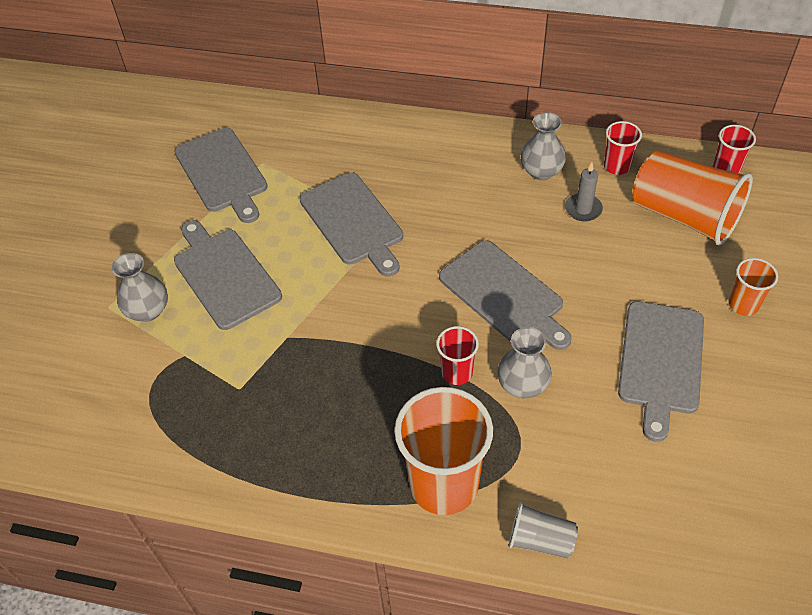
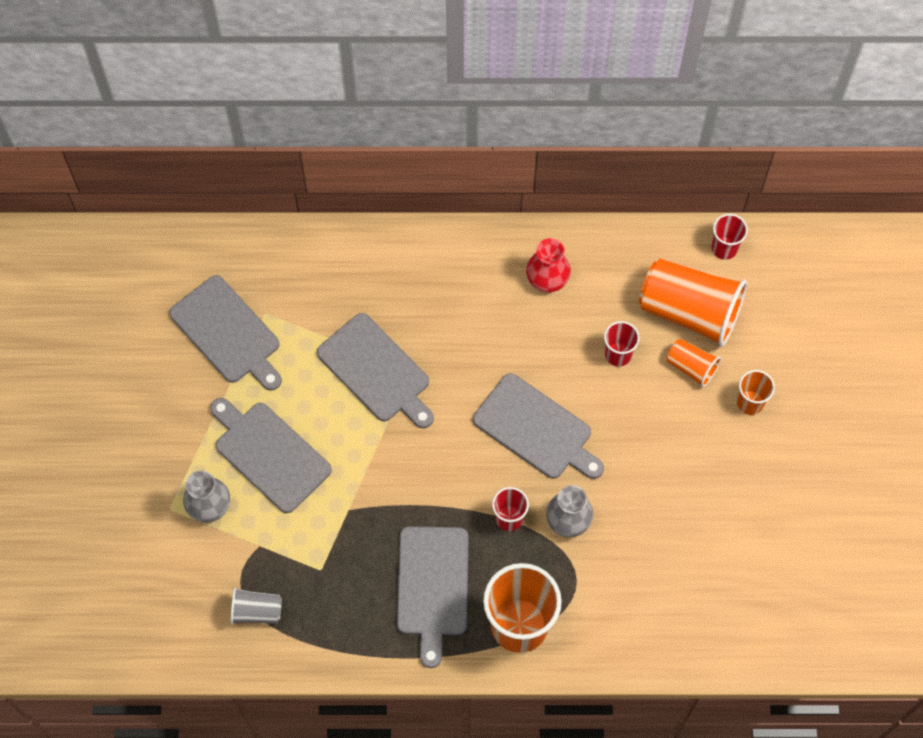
camera: 15 degrees left, 15 degrees up
(540, 540) = (605, 657): grey cup -> grey cup (256, 611)
(541, 171) = (547, 278): grey vase -> red vase
(583, 209) = (594, 319): grey candle -> none
(616, 166) = (620, 260): red cup -> red cup (618, 354)
(661, 362) = (684, 475): grey cutting board -> grey cutting board (433, 586)
(680, 263) = (691, 367): none -> orange cup

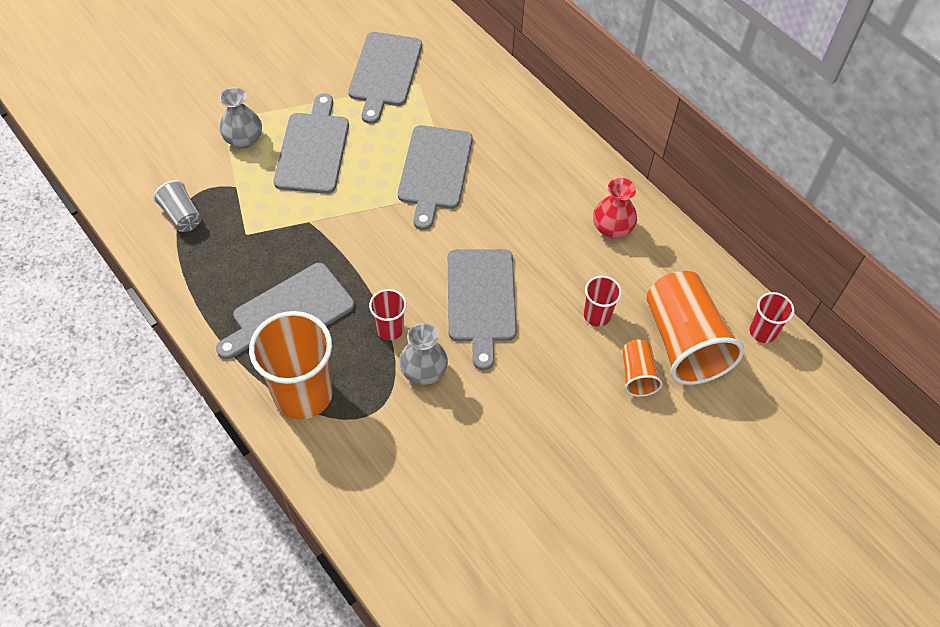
camera: 50 degrees right, 10 degrees down
(750, 402) = (649, 440): orange cup -> none

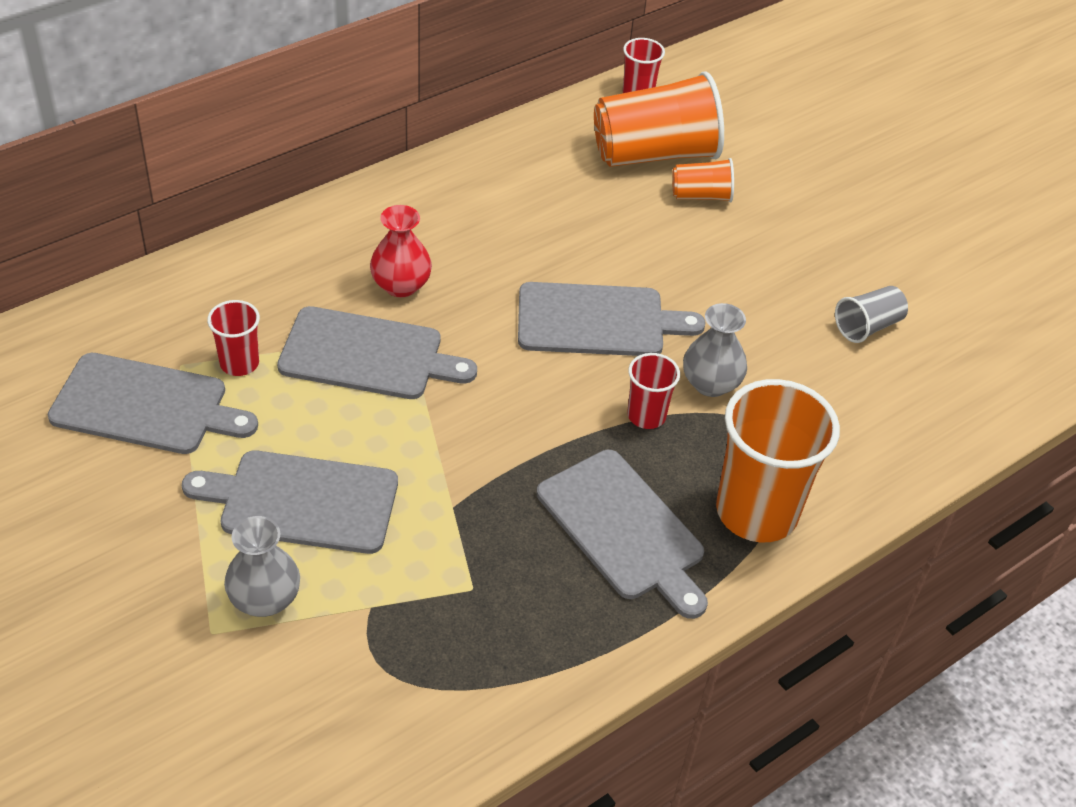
camera: 90 degrees left, 10 degrees down
(182, 216) = (428, 683): grey cup -> grey cup (867, 326)
(597, 315) = (619, 218): red cup -> red cup (239, 363)
(612, 229) = (486, 190): red vase -> red vase (401, 285)

